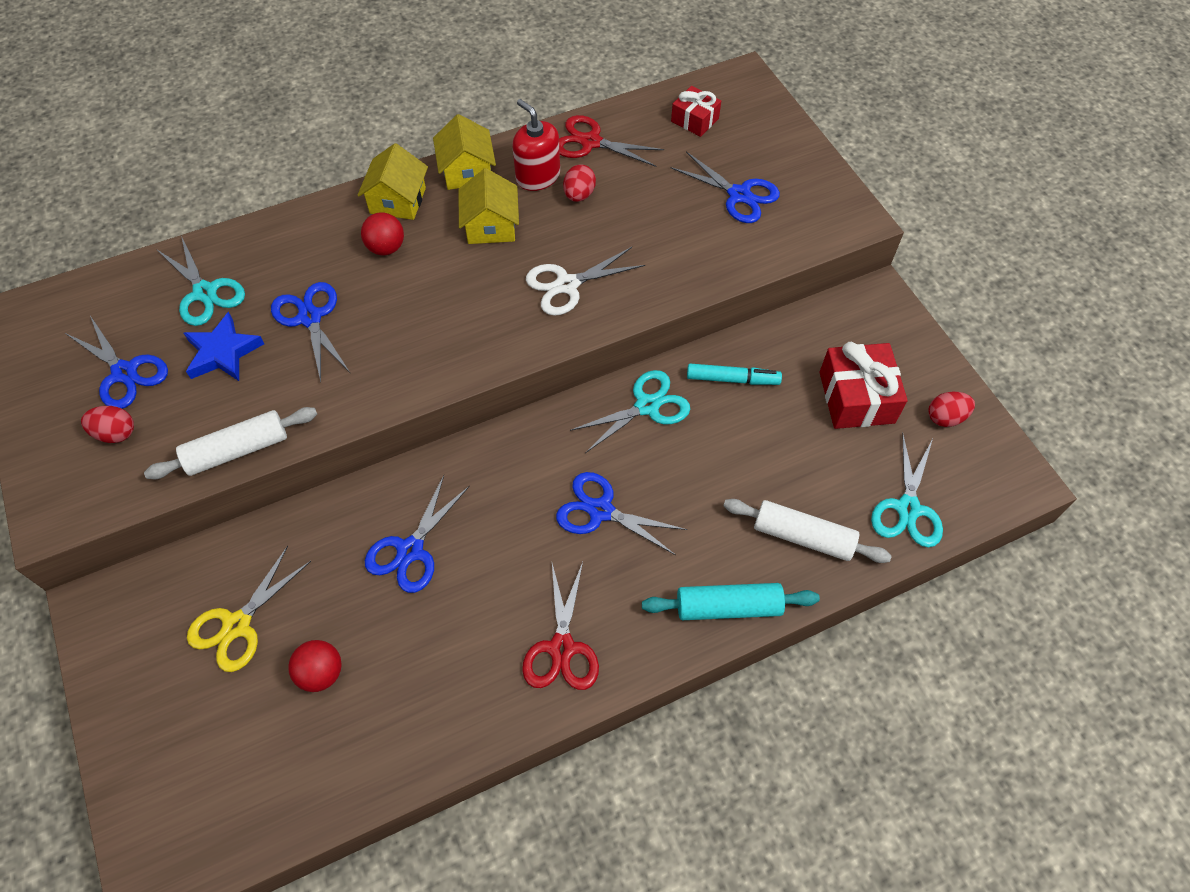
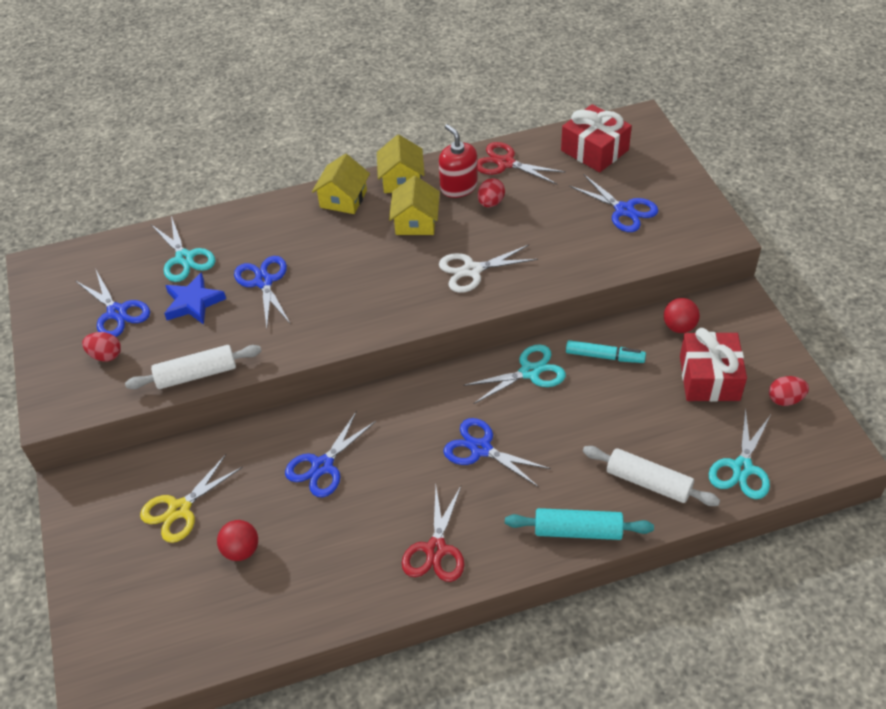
camera: 10 degrees right, 10 degrees down
(386, 248) = (330, 234): red ball -> red ball (679, 327)
(694, 120) = (594, 150): red gift -> red gift, size x1.67

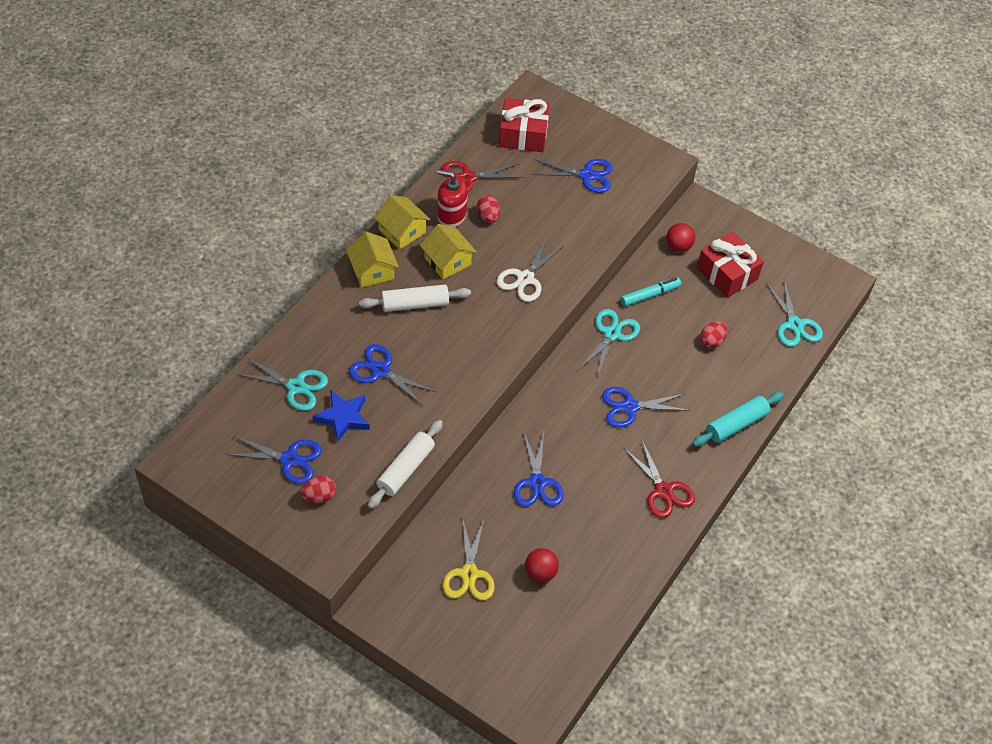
camera: 45 degrees left, 5 degrees up
(648, 482) = (750, 367): white rolling pin -> white rolling pin (415, 304)
(785, 399) = (782, 263): red egg -> red egg (711, 341)

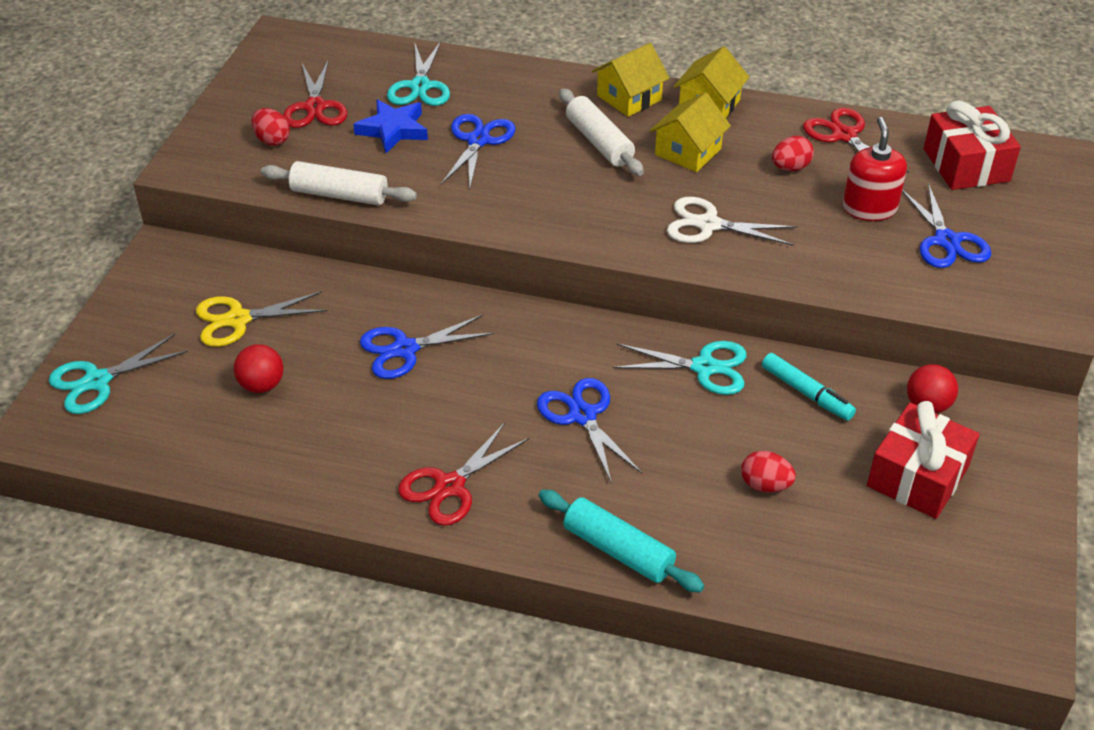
camera: 75 degrees right, 10 degrees down
(289, 459) = (315, 107): blue scissors -> red scissors
(451, 215) = (767, 137): red soap dispenser -> red soap dispenser (869, 208)
(795, 325) = (873, 590): turquoise scissors -> turquoise scissors (97, 381)

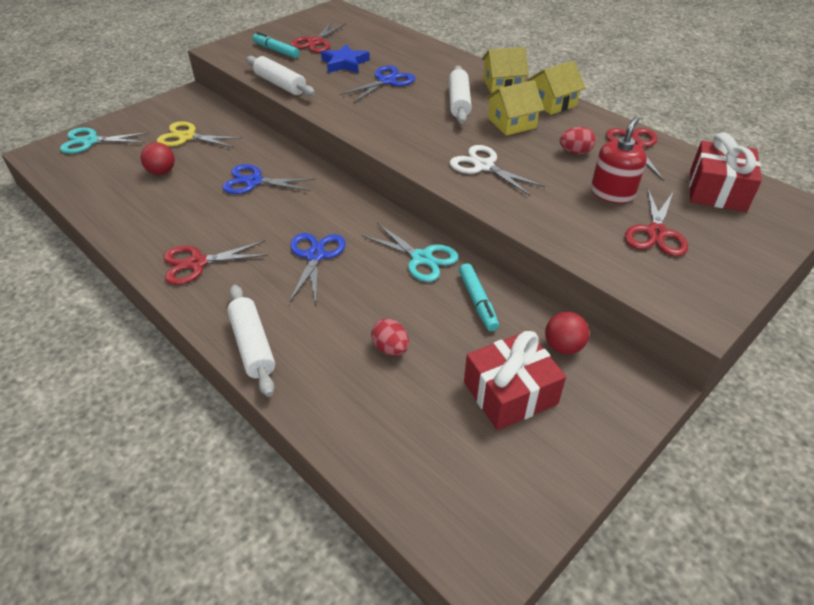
camera: 30 degrees right, 0 degrees up
(272, 140) = (276, 50): red egg -> turquoise marker
(420, 86) = (383, 48): turquoise scissors -> none
(618, 550) = (252, 345): turquoise rolling pin -> white rolling pin
(946, 241) = (656, 233): blue scissors -> red scissors

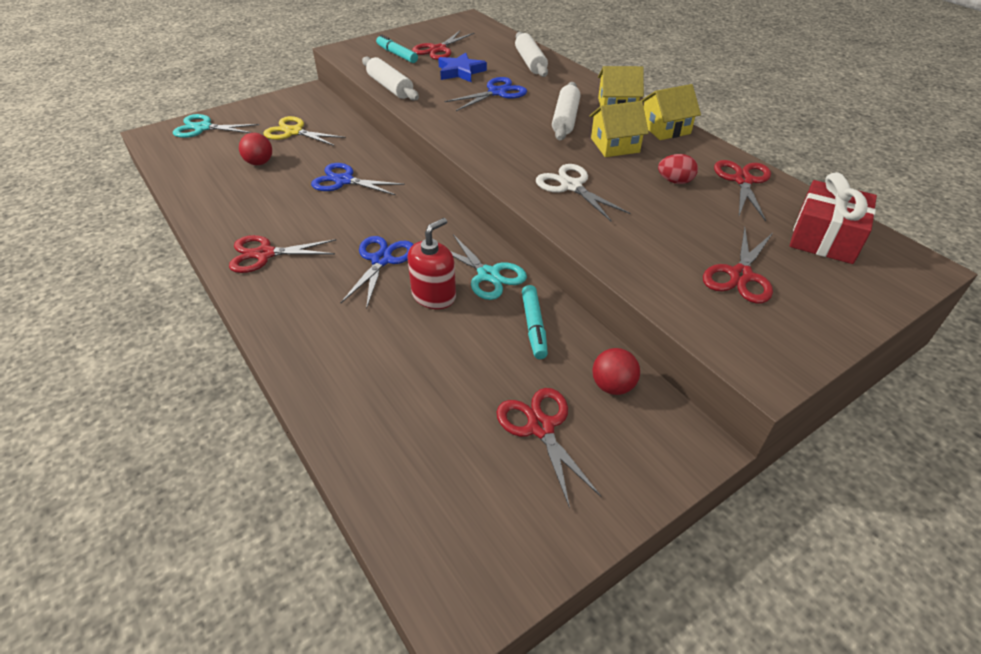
camera: 10 degrees right, 0 degrees up
(252, 345) = (292, 342): white rolling pin -> white rolling pin (530, 62)
(390, 348) = (429, 363): red egg -> none
(510, 393) = (541, 427): red gift -> red scissors
(612, 193) = (703, 228): red soap dispenser -> red soap dispenser (434, 295)

